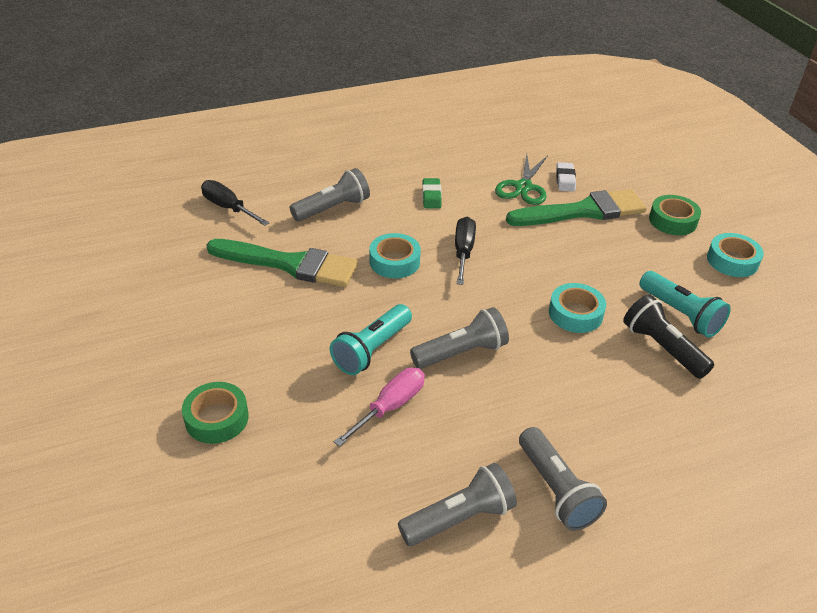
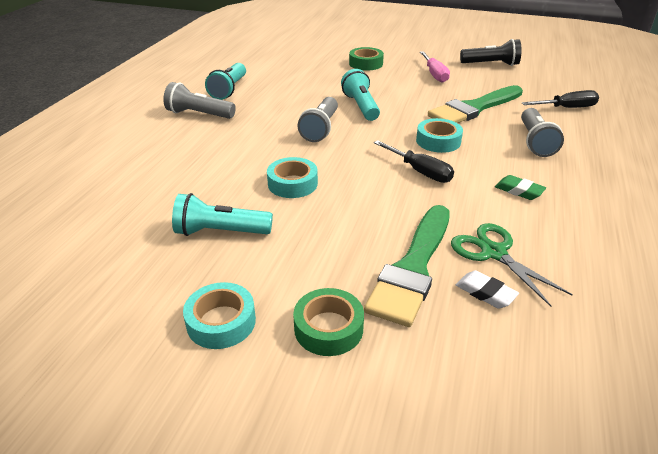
camera: 130 degrees right, 5 degrees down
(390, 407) = (313, 97): pink screwdriver -> pink screwdriver (434, 74)
(459, 518) = (229, 90): grey flashlight -> turquoise flashlight
(662, 347) = (210, 200): black flashlight -> black flashlight (491, 64)

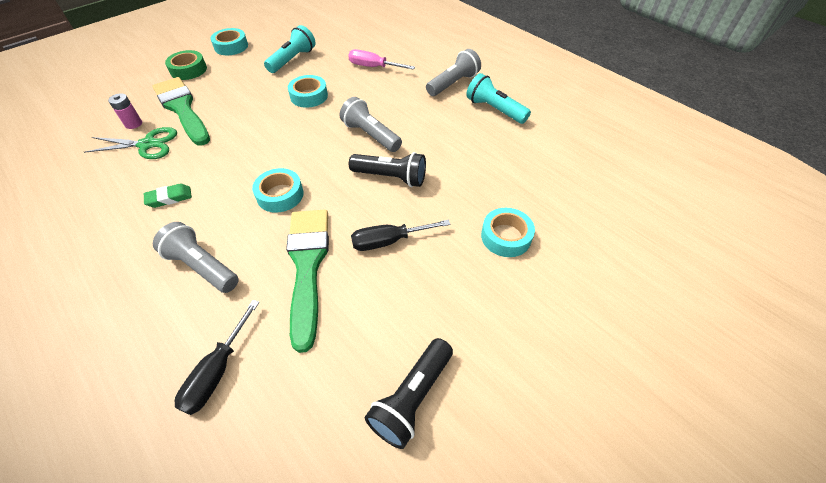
camera: 120 degrees right, 15 degrees up
(361, 106) = (391, 177): turquoise flashlight -> black flashlight
(366, 64) = (506, 236): green tape -> turquoise tape
(420, 171) = (254, 159): black screwdriver -> black screwdriver (389, 241)
(434, 74) = (424, 290): pink screwdriver -> pink screwdriver (373, 67)
(485, 293) = (133, 124): white eraser -> pink battery

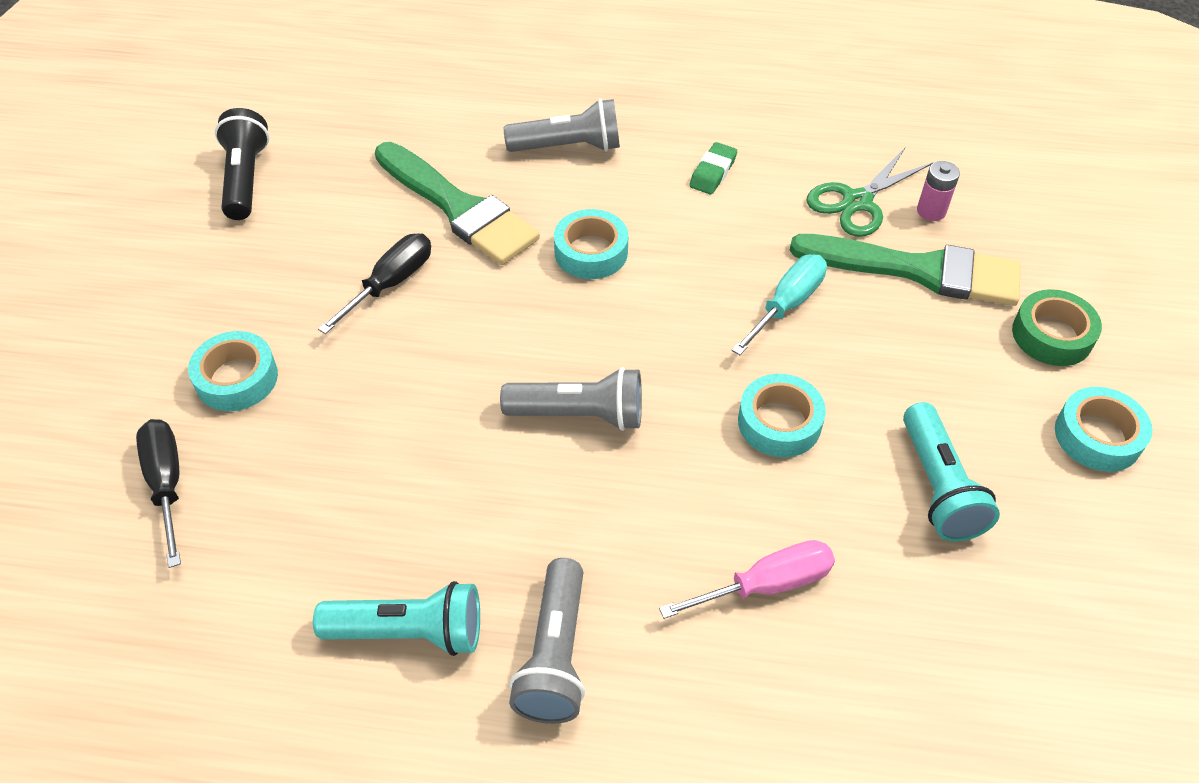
camera: 140 degrees right, 0 degrees up
(217, 371) = (442, 103): black screwdriver -> black screwdriver (167, 484)
(244, 126) = (787, 305): none -> turquoise screwdriver
(391, 177) = (471, 364): black flashlight -> none

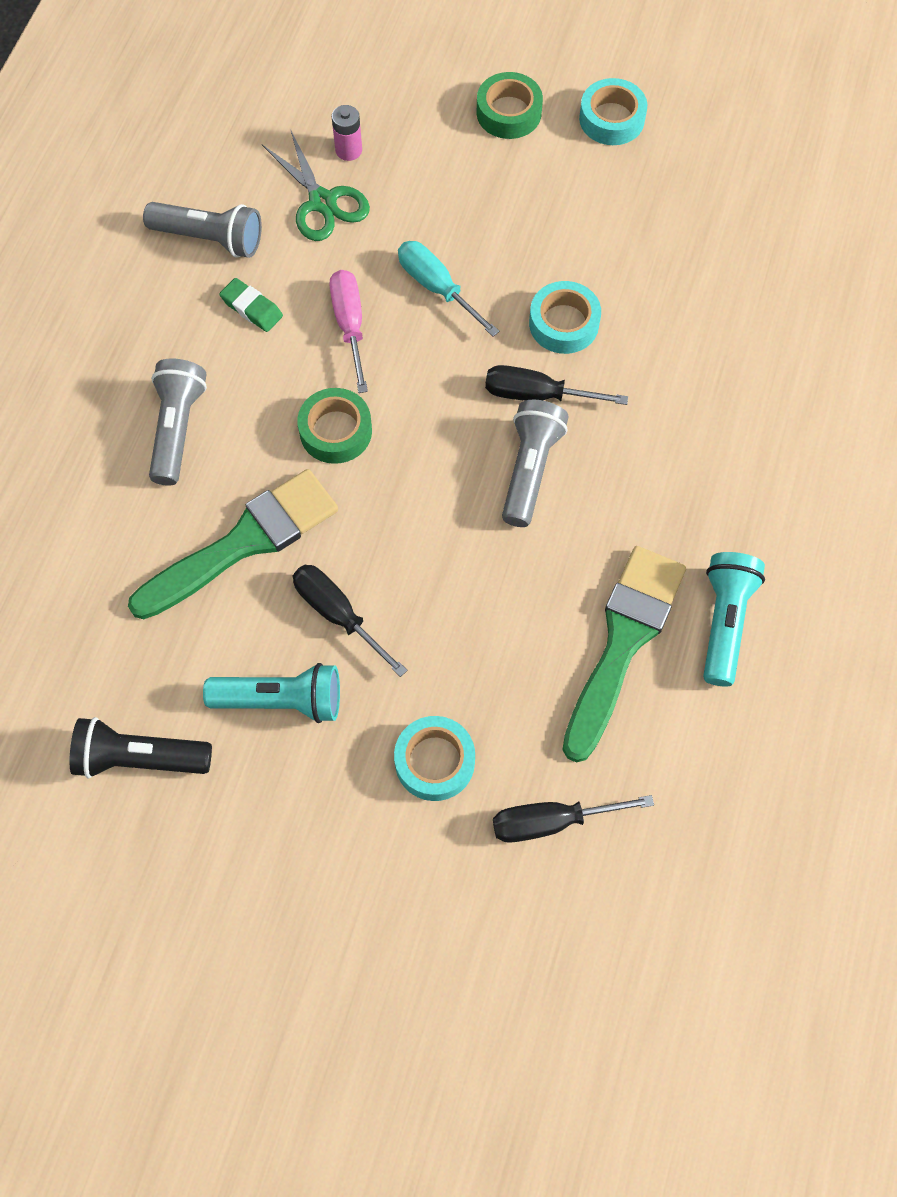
camera: 80 degrees left, 15 degrees up
(554, 655) = (755, 520): grey flashlight -> grey flashlight (210, 239)
(591, 252) = (335, 431): turquoise tape -> green tape
(677, 409) = (537, 395): none -> black screwdriver
(766, 585) = (712, 367): pink screwdriver -> pink screwdriver (350, 325)
(918, 270) = (418, 180): green brush -> green brush (623, 642)
(938, 487) = (642, 233): turquoise flashlight -> turquoise flashlight (281, 700)

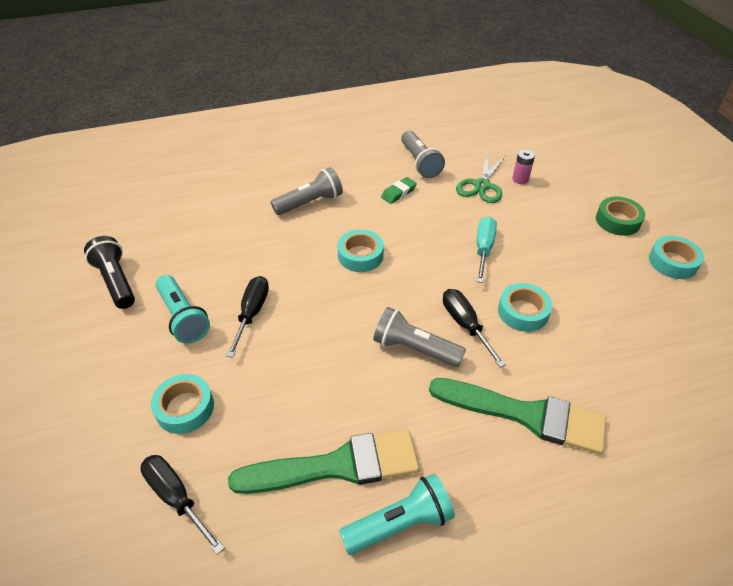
camera: 55 degrees right, 20 degrees down
(244, 542) = (267, 256): green brush -> green brush (526, 415)
(252, 308) = (398, 193): green eraser -> green eraser turned 45 degrees clockwise
(335, 431) = (360, 255): green tape -> turquoise tape
(350, 325) = (425, 229): pink screwdriver -> none
(530, 469) = (414, 348): grey flashlight -> grey flashlight turned 135 degrees counterclockwise

